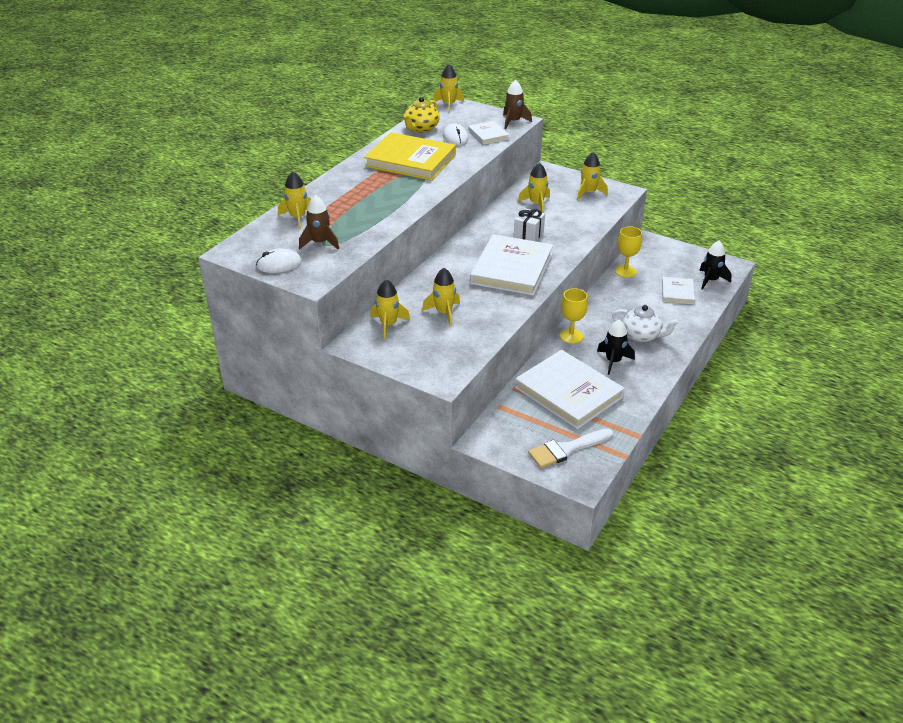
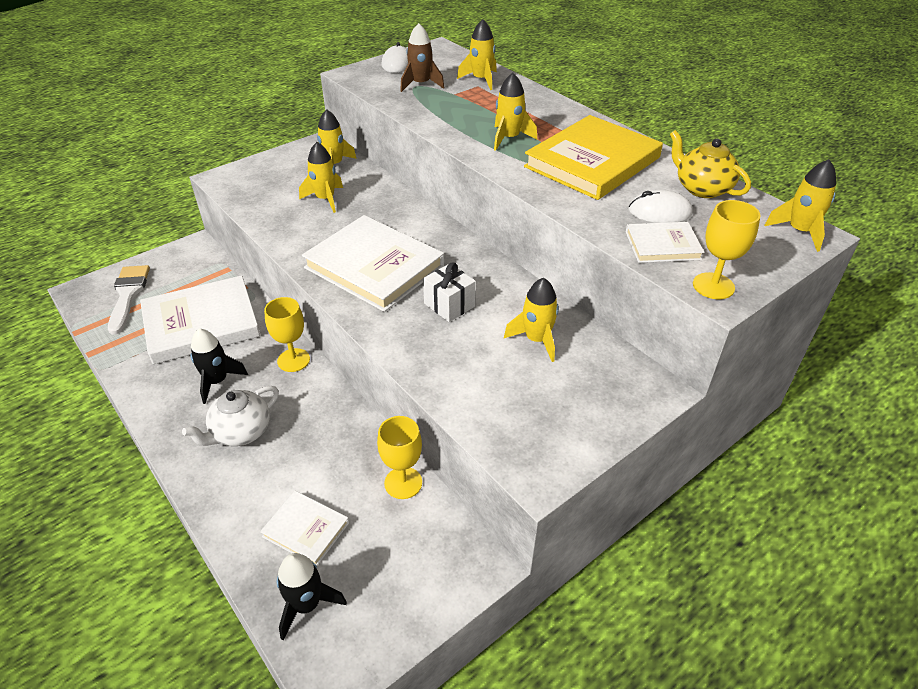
camera: 110 degrees right, 5 degrees up
(513, 122) = (713, 286): brown rocket -> yellow goblet
(588, 193) = (550, 418): yellow rocket -> yellow rocket (509, 138)

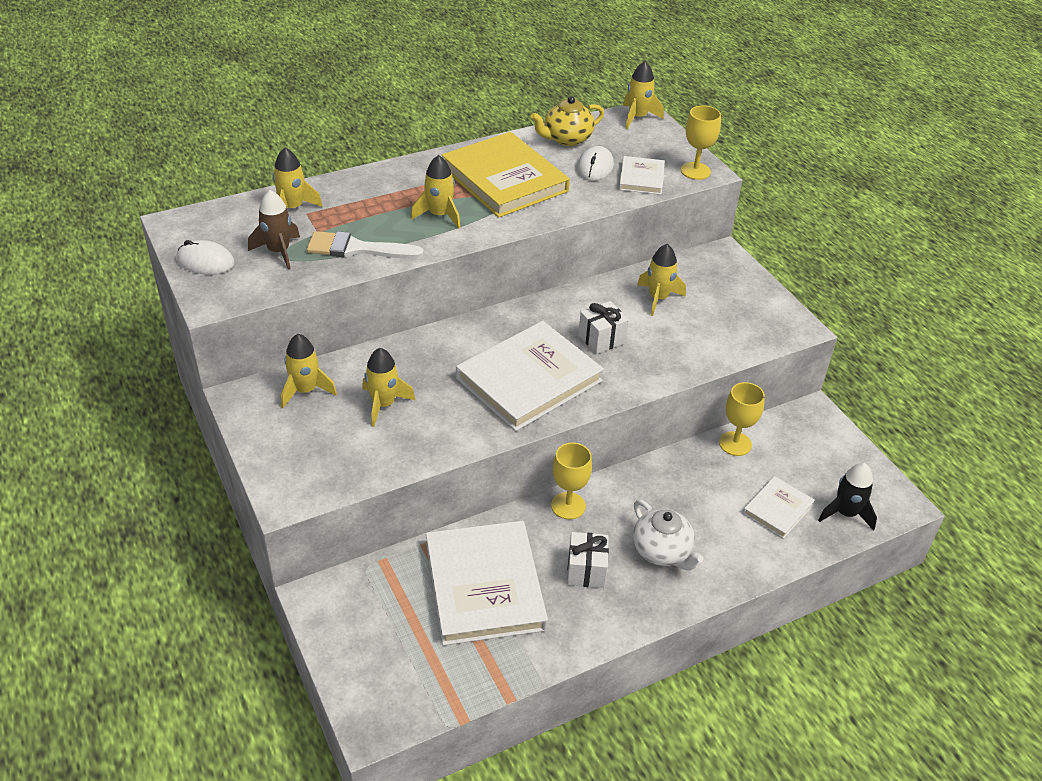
camera: 80 degrees left, 0 degrees up
(128, 295) = (401, 667): white brush -> white brush (357, 249)
(217, 381) = (586, 570): black rocket -> white gift

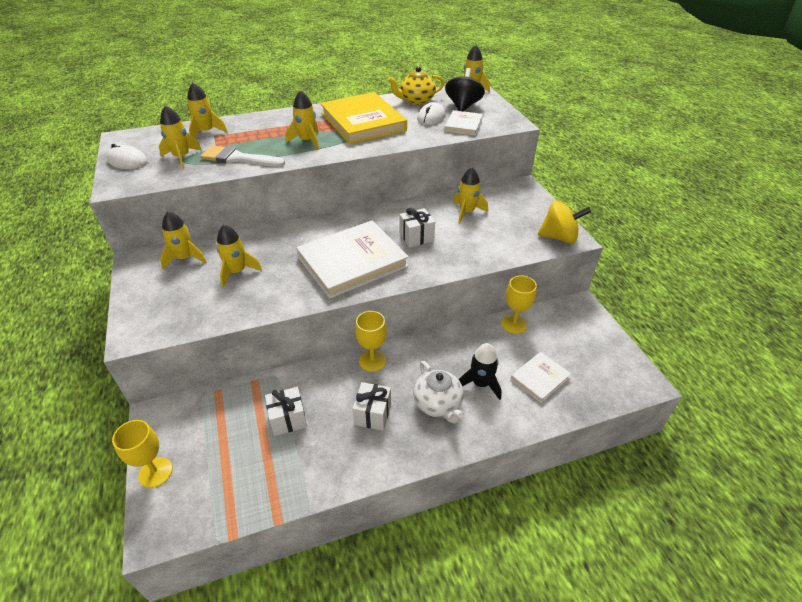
camera: 10 degrees right, 0 degrees up
(279, 251) = (182, 157): brown rocket -> yellow rocket
(484, 586) = (288, 419): white book -> white gift
(633, 146) = (463, 106): none -> black spinning top
(695, 171) = (505, 122): yellow goblet -> yellow goblet (155, 472)
(782, 327) = (559, 237): none -> yellow spinning top
(845, 513) = (596, 387): black rocket -> black rocket (480, 383)

